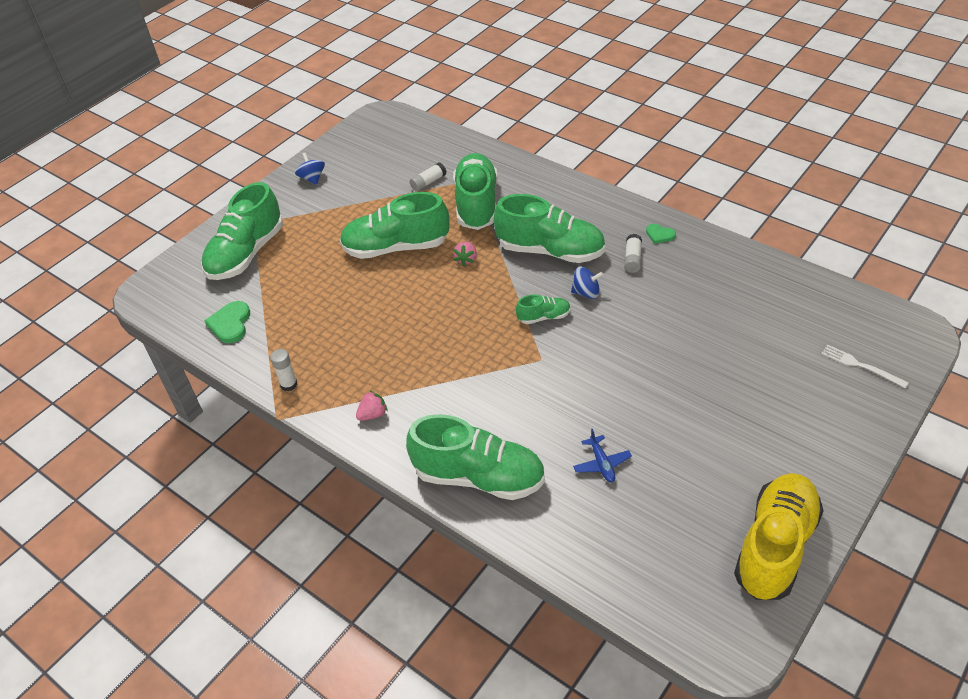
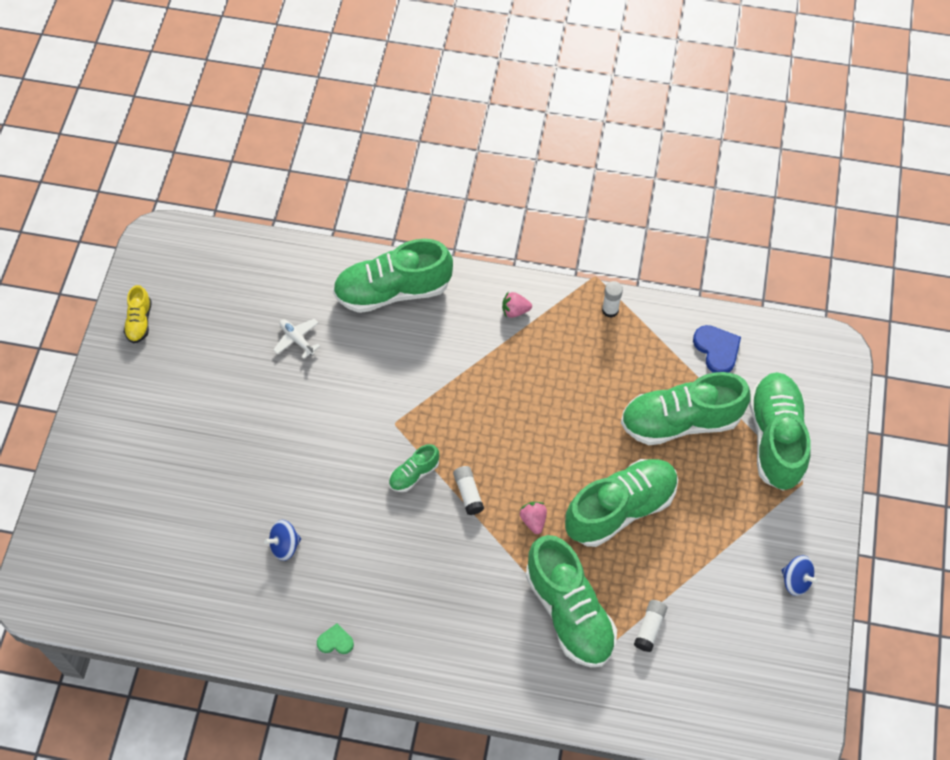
camera: 150 degrees right, 15 degrees up
(230, 324) = (717, 349): green heart -> blue heart
(373, 414) = (515, 311): pink strawberry -> pink strawberry turned 60 degrees clockwise
(550, 251) = (448, 568): green shoe -> green shoe (680, 421)
(586, 293) = (384, 522): blue spinning top -> blue spinning top (285, 545)
(602, 463) = (297, 339): blue plane -> white plane
(632, 259) = (353, 590): white glue stick -> white glue stick (468, 493)
(775, 546) = (139, 321): yellow shoe -> yellow shoe, size x0.47
(861, 366) = (88, 529): white fork -> none

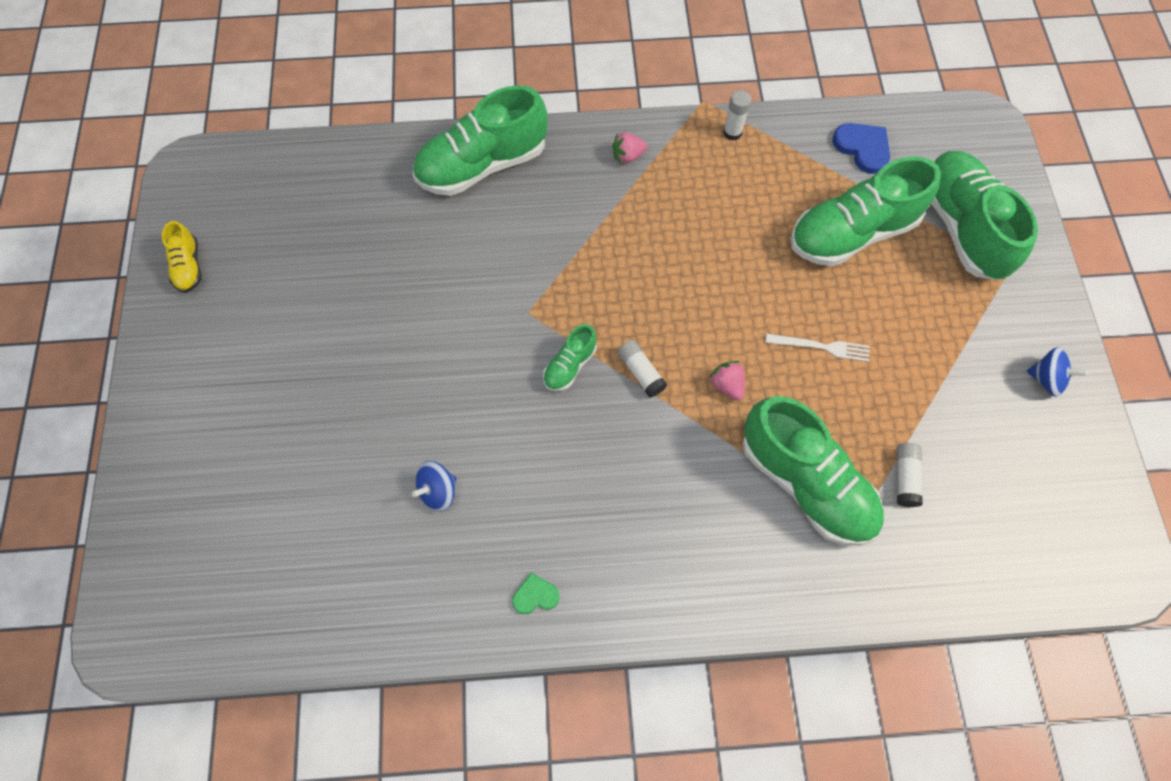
camera: 15 degrees left, 5 degrees up
(297, 339) = (385, 244): white plane -> none
(620, 509) = (821, 347): green shoe -> white fork

